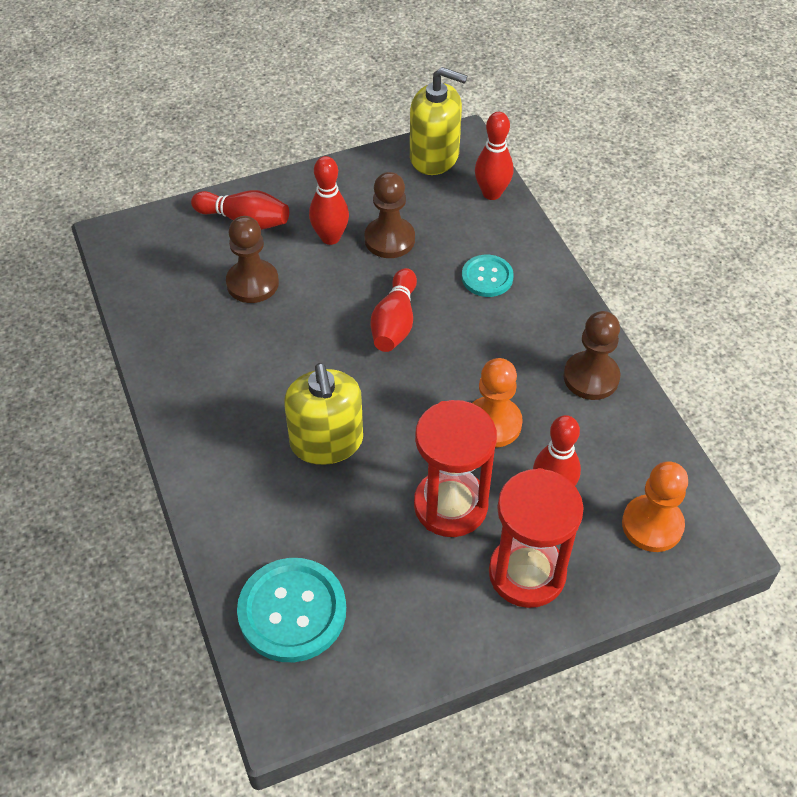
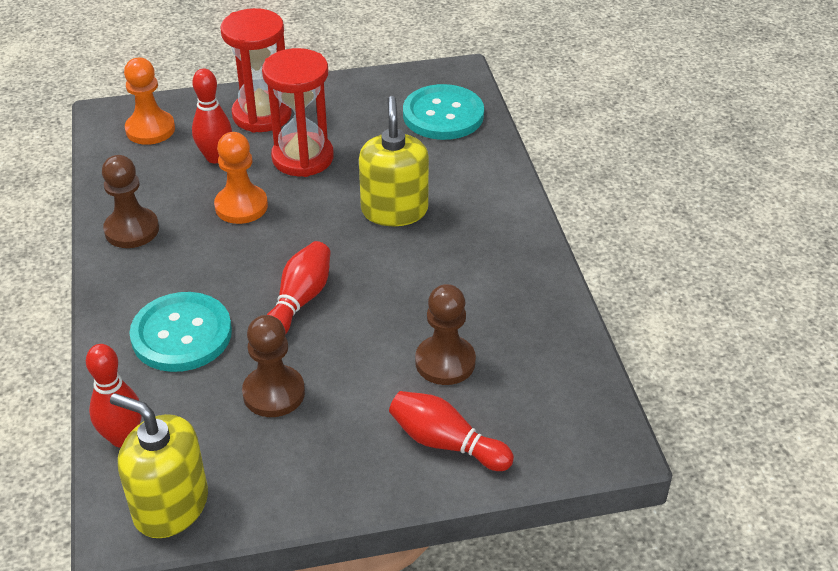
camera: 170 degrees left, 10 degrees down
(330, 237) = (344, 405): red bowling pin -> none
(487, 277) = (181, 334): turquoise button -> turquoise button, size x1.70

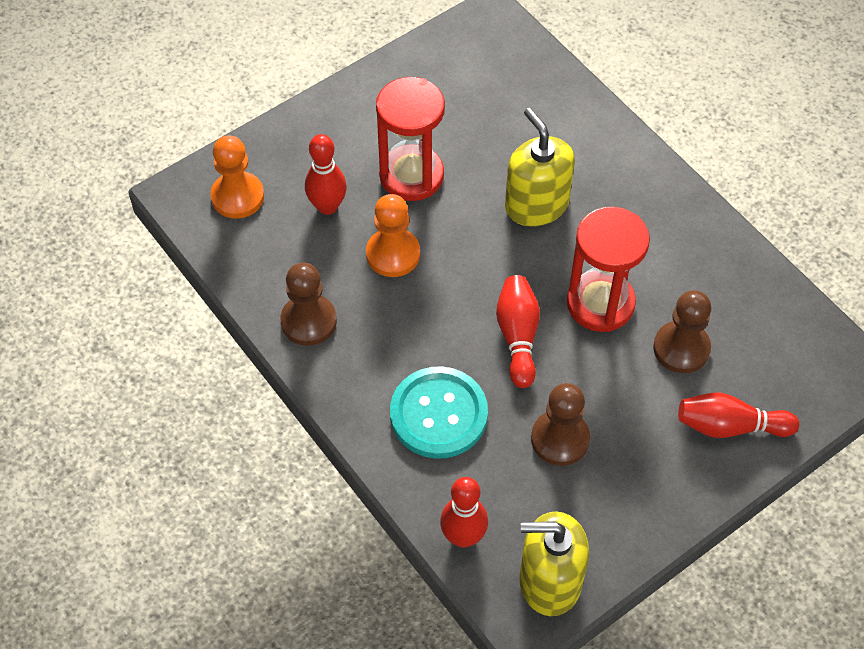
camera: 25 degrees left, 15 degrees up
(262, 115) = (336, 138): red hourglass -> red hourglass (600, 303)
(443, 115) = (510, 75): turquoise button -> none

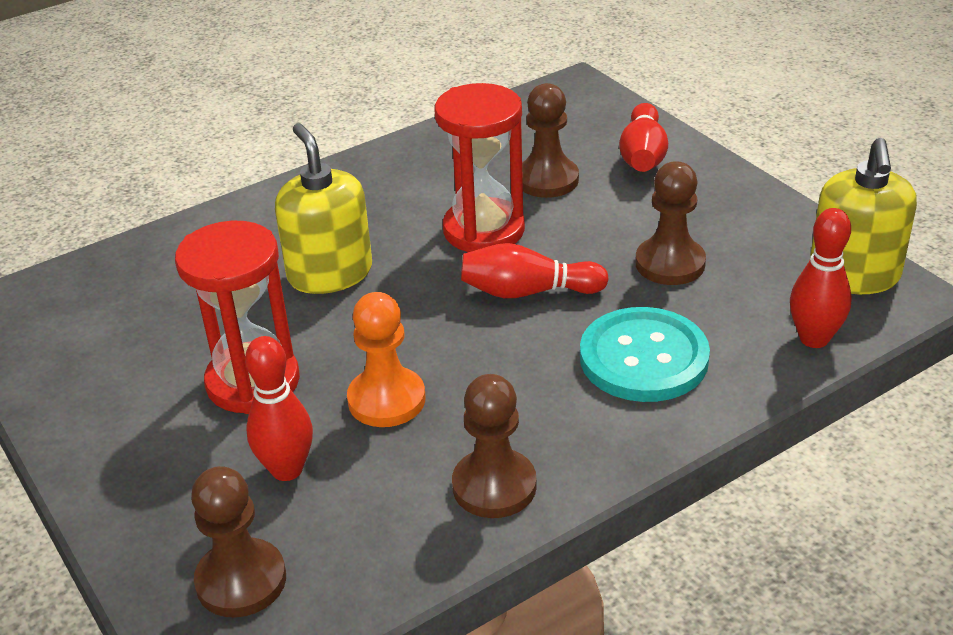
camera: 85 degrees left, 20 degrees down
(237, 197) = (241, 580): orange pawn -> brown pawn
(536, 204) = (330, 273): yellow soap dispenser -> yellow soap dispenser turned 90 degrees clockwise

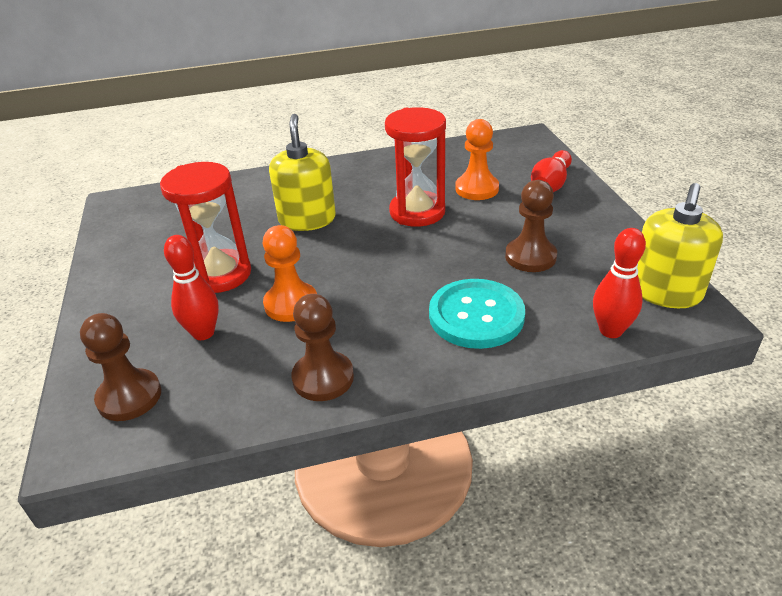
camera: 20 degrees right, 0 degrees up
(528, 292) = (422, 255): red bowling pin -> none
(547, 180) = (477, 189): brown pawn -> orange pawn

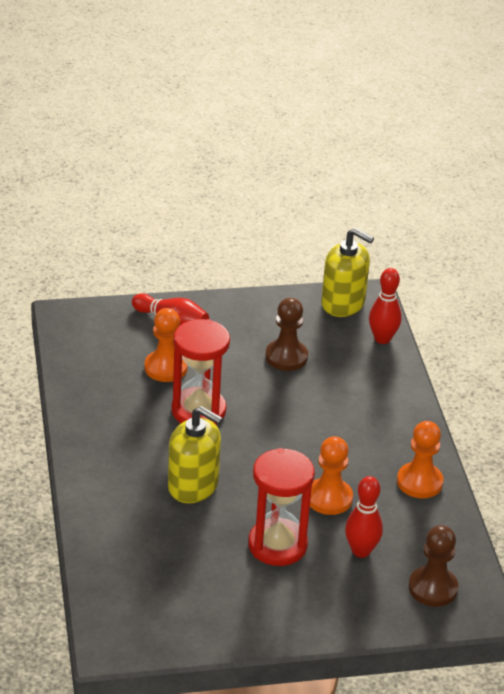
camera: 90 degrees left, 0 degrees up
(307, 219) = (193, 485): yellow soap dispenser -> yellow soap dispenser turned 150 degrees counterclockwise
(323, 378) = (419, 482): brown pawn -> orange pawn
(476, 316) = (358, 398): turquoise button -> none

